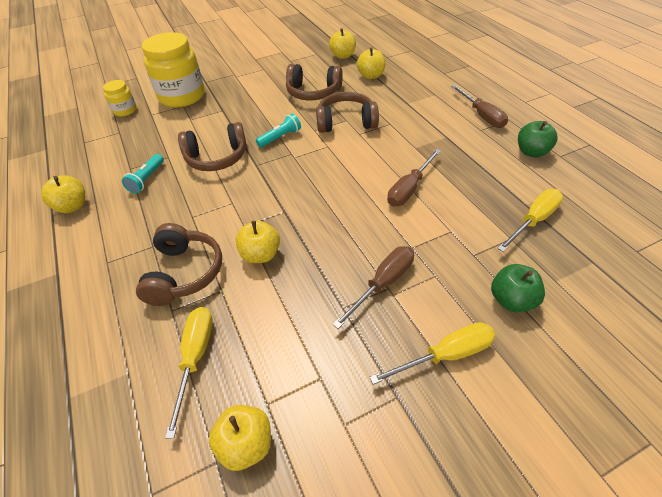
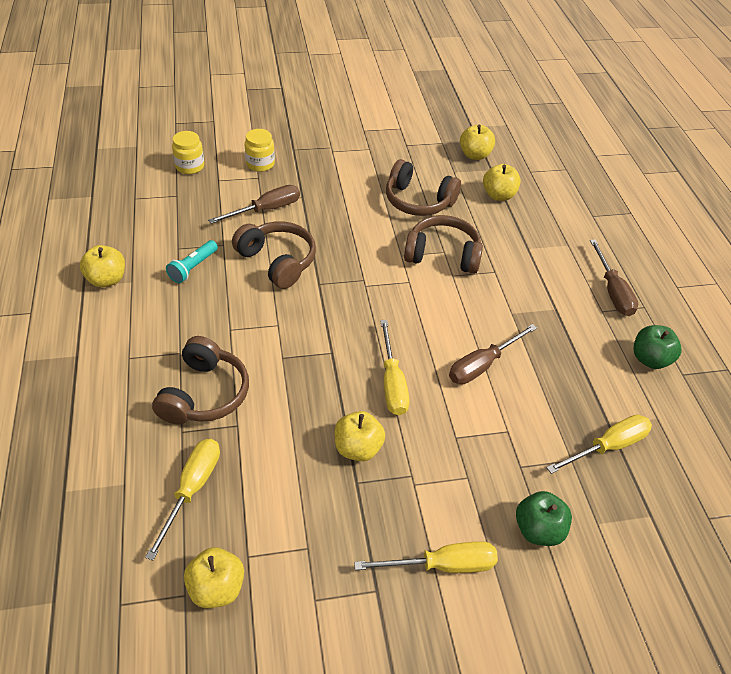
camera: 10 degrees right, 0 degrees up
(182, 96) = (260, 164): yellow jar -> yellow jar, size x0.49
(217, 158) = (277, 261): brown headphones -> brown headphones turned 135 degrees counterclockwise
(260, 254) = (290, 397): yellow apple -> yellow apple (358, 448)
(280, 137) = (358, 254): turquoise flashlight -> none
(343, 221) = (392, 383): none -> yellow screwdriver
(383, 284) = (408, 469): brown screwdriver -> brown screwdriver (266, 210)

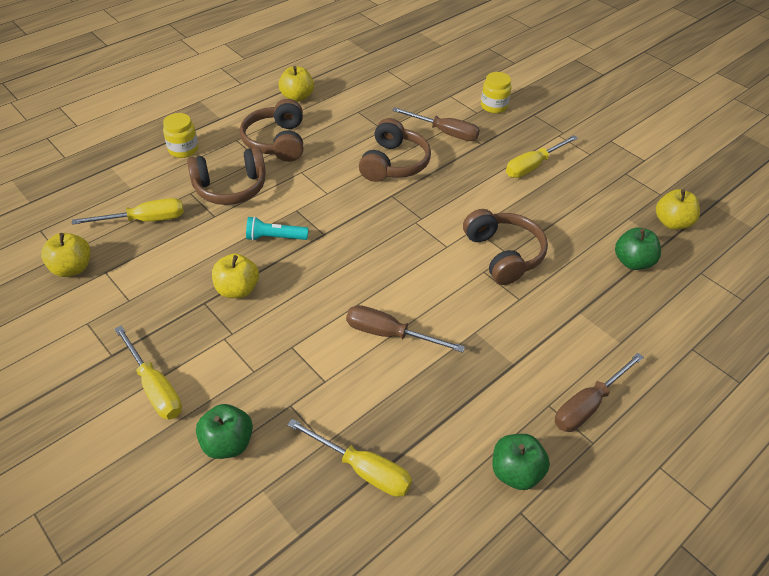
camera: 60 degrees right, 0 degrees up
(190, 166) = (449, 76): yellow jar -> yellow jar (183, 149)
(193, 267) = (345, 127): turquoise flashlight -> turquoise flashlight (275, 237)
(392, 383) = (320, 282): yellow screwdriver -> yellow screwdriver (533, 166)
(418, 201) = (557, 211): brown headphones -> brown headphones (277, 142)
(498, 195) = (632, 262): yellow apple -> green apple

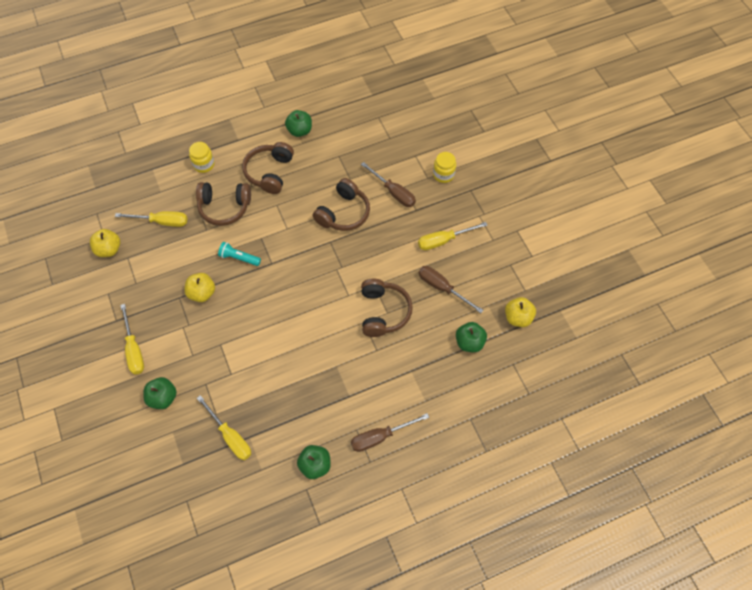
camera: 20 degrees right, 15 degrees up
(297, 97) = (300, 131): yellow apple -> green apple
(389, 334) = (282, 352): brown screwdriver -> brown screwdriver (442, 288)

